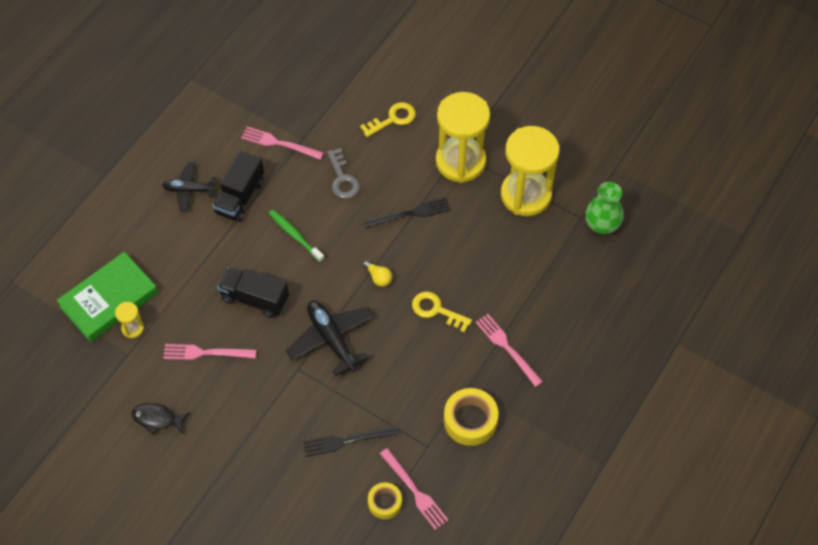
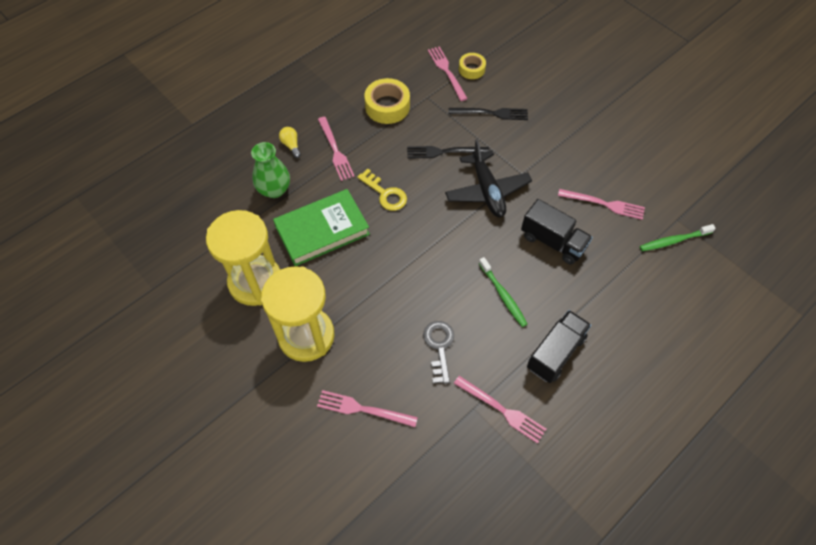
camera: 165 degrees left, 0 degrees up
(109, 300) = (698, 273): green book -> green book (322, 230)
(133, 328) = (673, 241): yellow hourglass -> green toothbrush
(157, 419) = (650, 161): black fish -> none
(189, 190) = (611, 375): black plane -> none
(378, 277) = (430, 235): yellow light bulb -> yellow light bulb (291, 145)
(392, 119) = (363, 409): yellow key -> pink fork
(410, 213) = (379, 290): black fork -> black fork (444, 152)
(602, 225) = (198, 235): green vase -> green vase (274, 189)

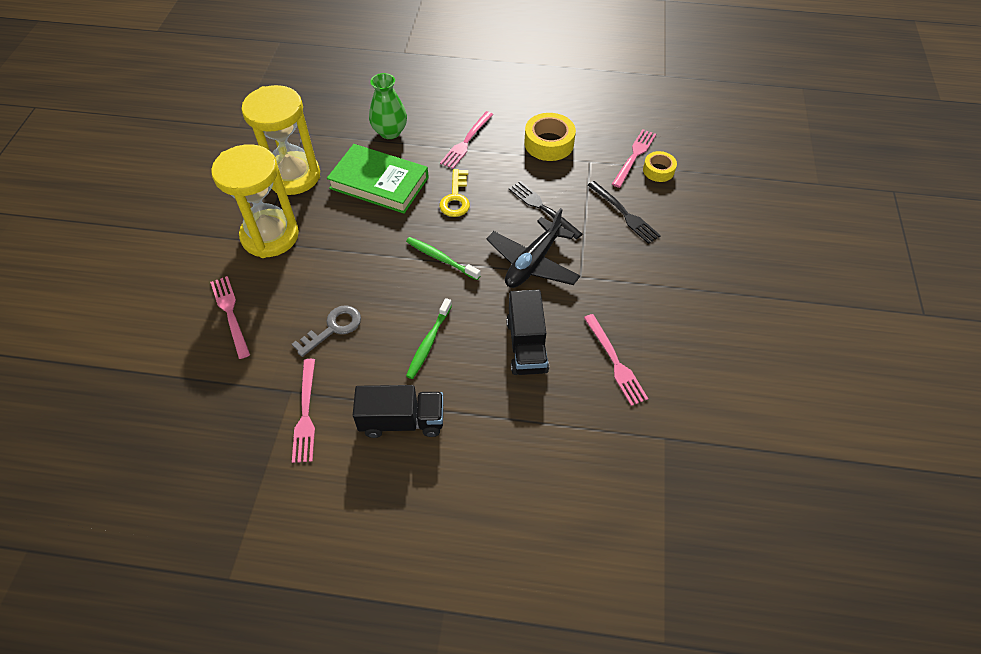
camera: 50 degrees right, 5 degrees down
(291, 145) = (443, 114): yellow light bulb -> none
(673, 241) = (633, 449): green toothbrush -> green toothbrush (441, 258)

